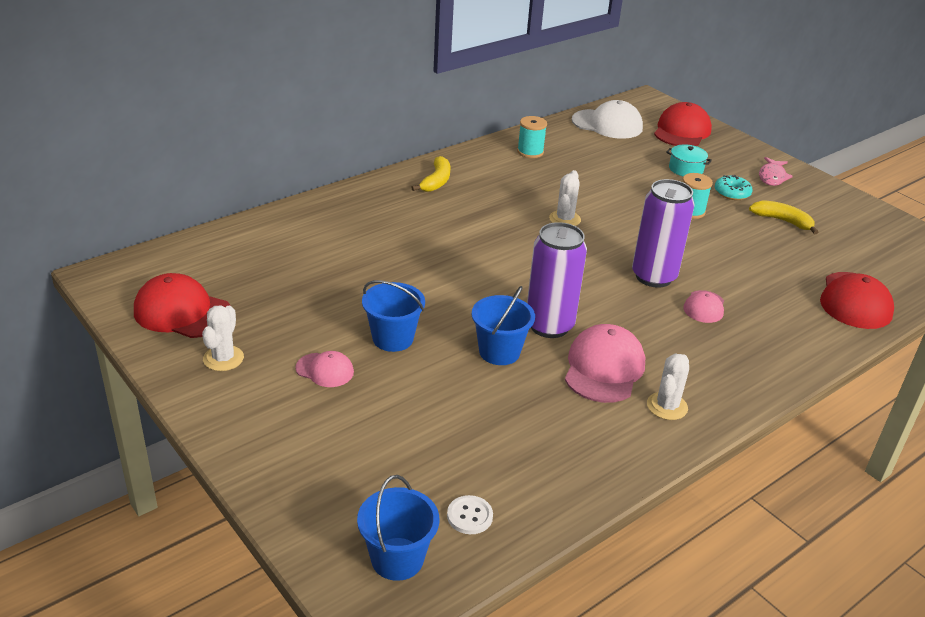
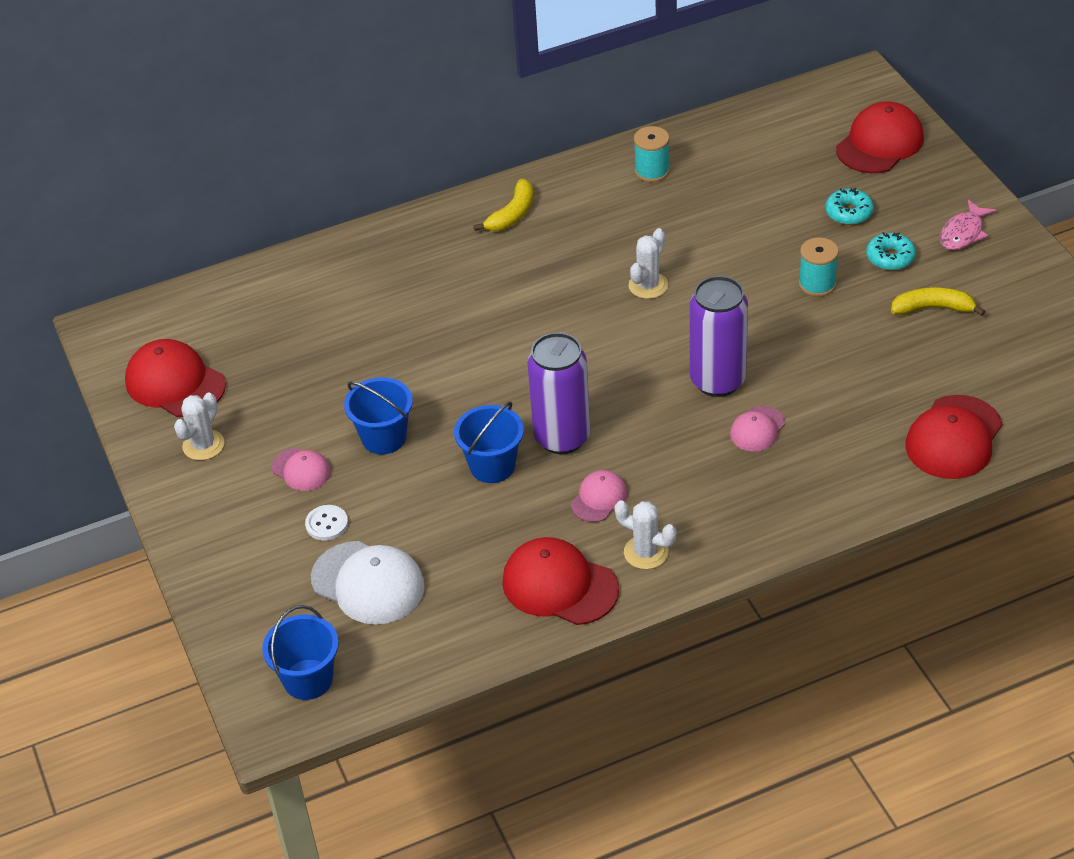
camera: 20 degrees right, 10 degrees up
(469, 516) = (390, 647): white button -> white button (327, 524)
(604, 368) = (599, 498): pink cap -> pink cap, size x0.56
(605, 441) = (559, 585): none -> red cap
(607, 124) = (780, 126): white cap -> white cap (368, 583)
(667, 406) = (646, 552): white cactus -> white cactus turned 75 degrees clockwise
(686, 169) = (849, 212): turquoise pot -> turquoise donut
(782, 221) = (933, 308): yellow banana -> yellow banana turned 45 degrees counterclockwise

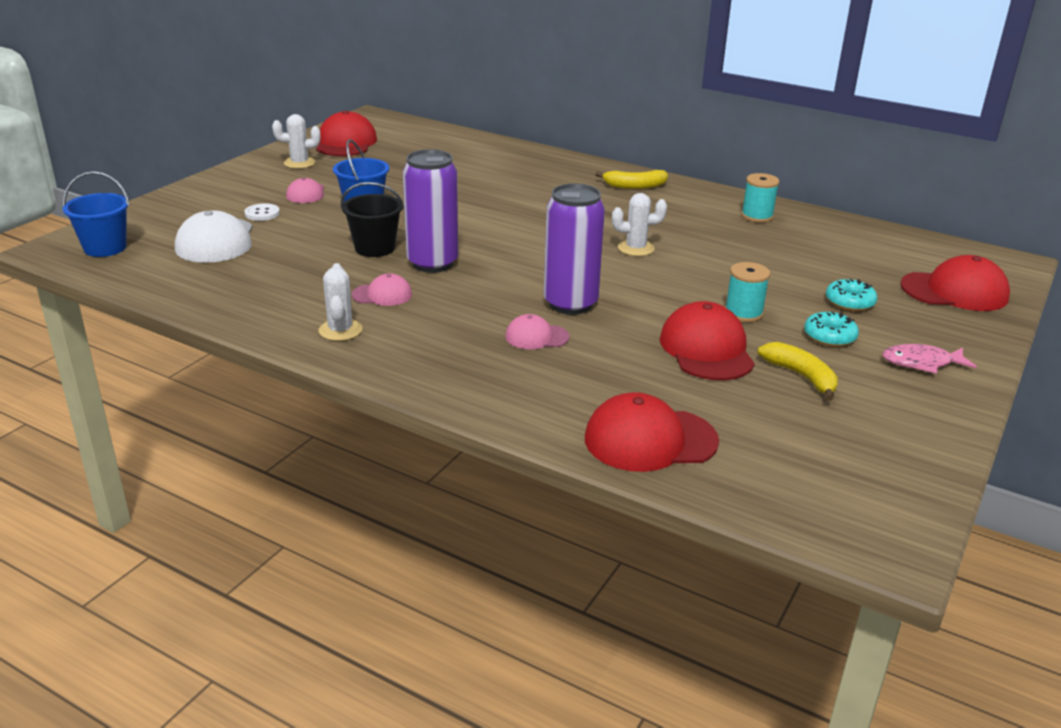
camera: 50 degrees right, 15 degrees down
(492, 466) = (375, 248): blue bucket -> black bucket
(559, 585) = (271, 306): red cap -> red cap (706, 349)

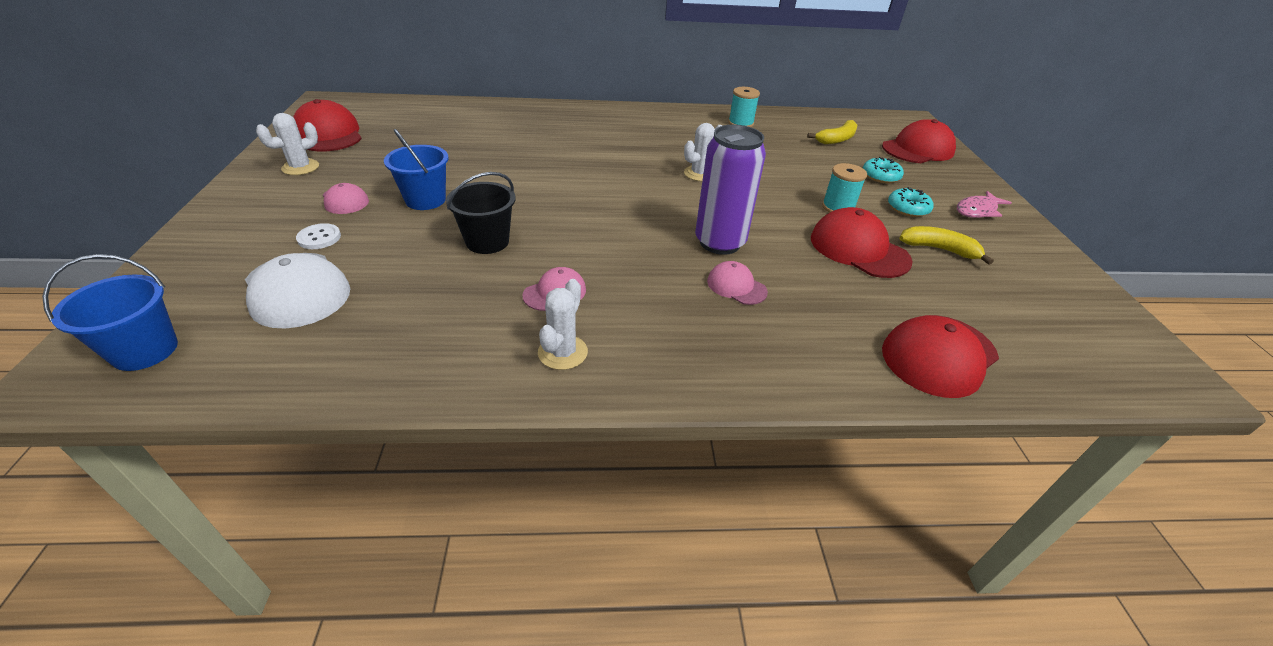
camera: 35 degrees left, 10 degrees up
(340, 330) = (562, 352): white cactus -> white cactus turned 60 degrees clockwise
(432, 263) = (560, 240): purple can -> none
(536, 337) = (736, 286): pink cap -> pink cap turned 75 degrees clockwise
(634, 186) = (630, 119): yellow banana -> yellow banana (836, 139)

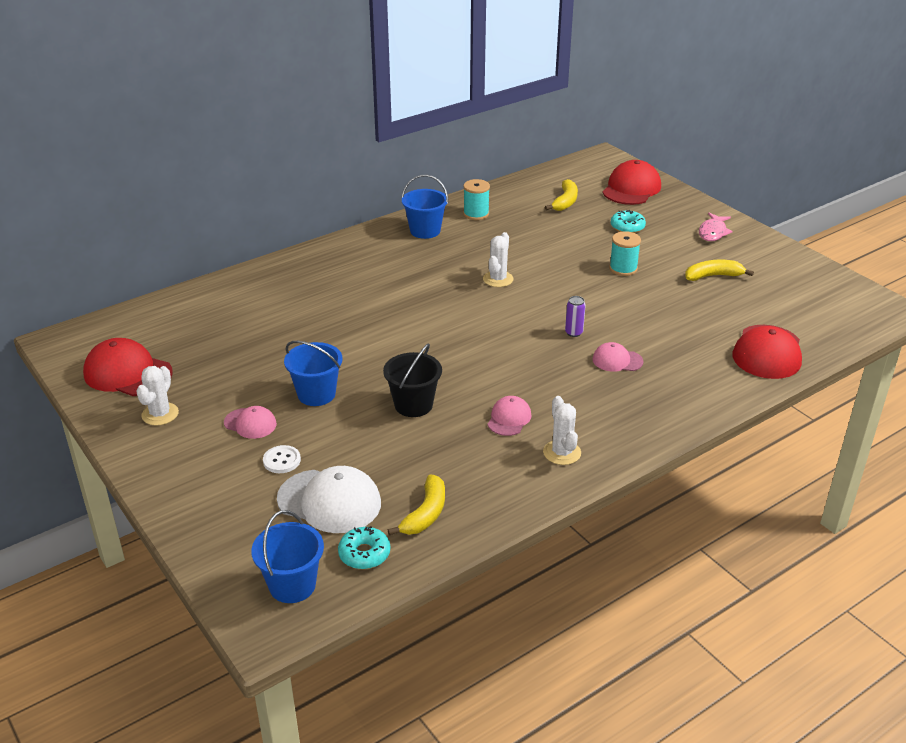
camera: 30 degrees left, 5 degrees down
(351, 345) = (425, 514): none -> yellow banana
(681, 121) = (425, 231): none -> blue bucket
(719, 242) = (573, 333): purple can -> purple can, size x0.41
(858, 249) = (665, 298): red cap -> none
(908, 208) = (668, 249): turquoise donut -> turquoise donut (364, 554)

